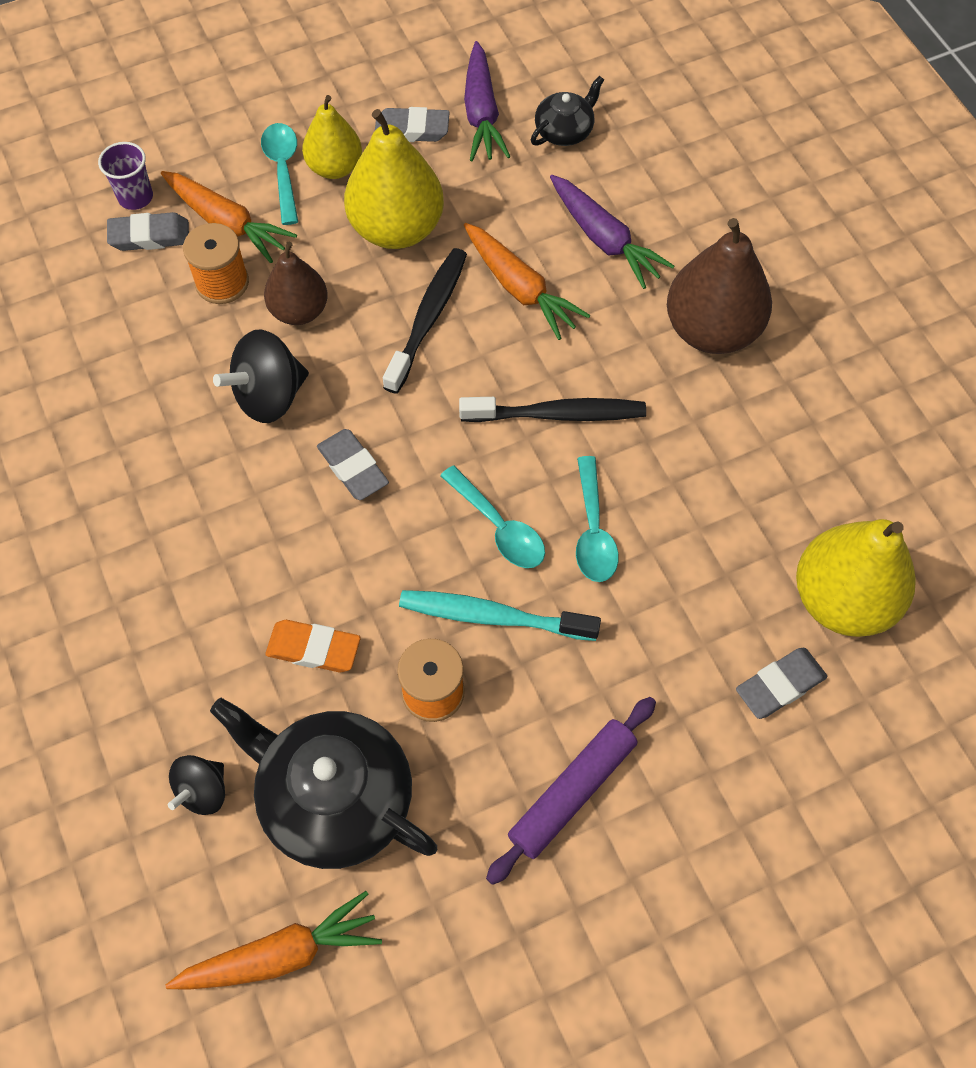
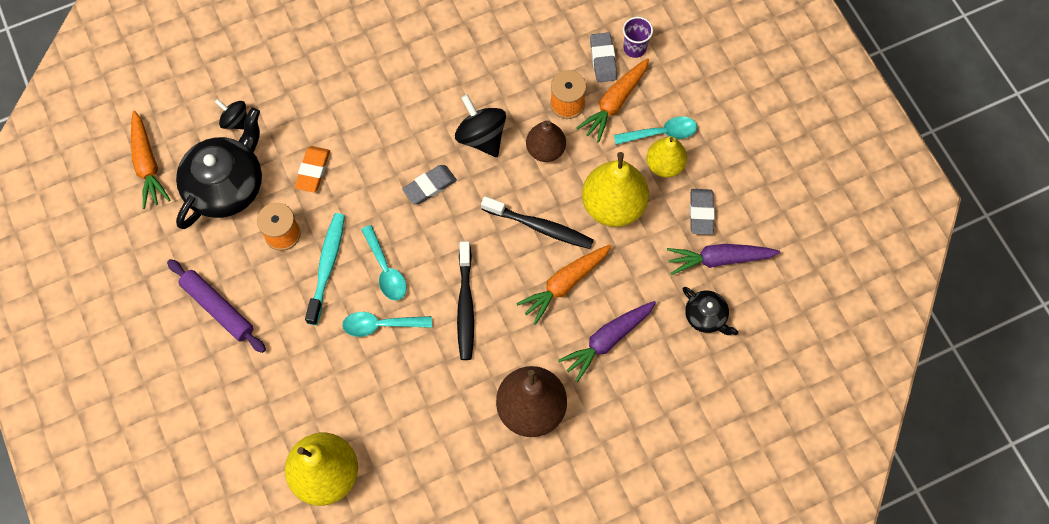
camera: 90 degrees right, 5 degrees up
(499, 527) = (385, 270): turquoise spoon -> turquoise spoon turned 75 degrees counterclockwise
(780, 685) = (272, 430): grey eraser -> none

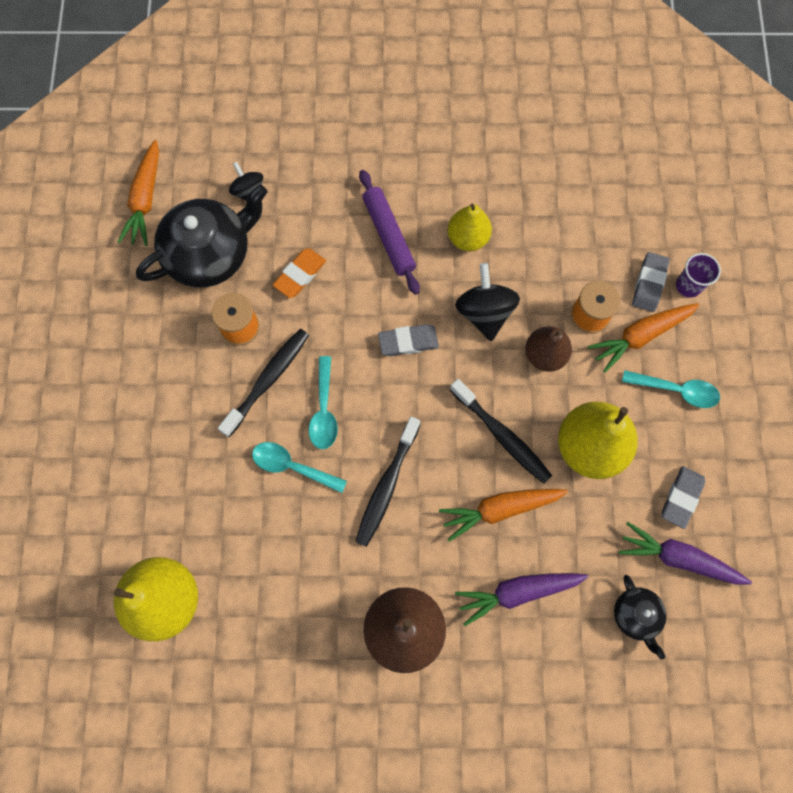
camera: 25 degrees right, 5 degrees up
(218, 308) = (143, 375): purple rolling pin -> purple rolling pin (389, 235)
(327, 266) = (268, 380): turquoise toothbrush -> black toothbrush
(664, 165) = (664, 427): yellow pear -> yellow pear (468, 238)

